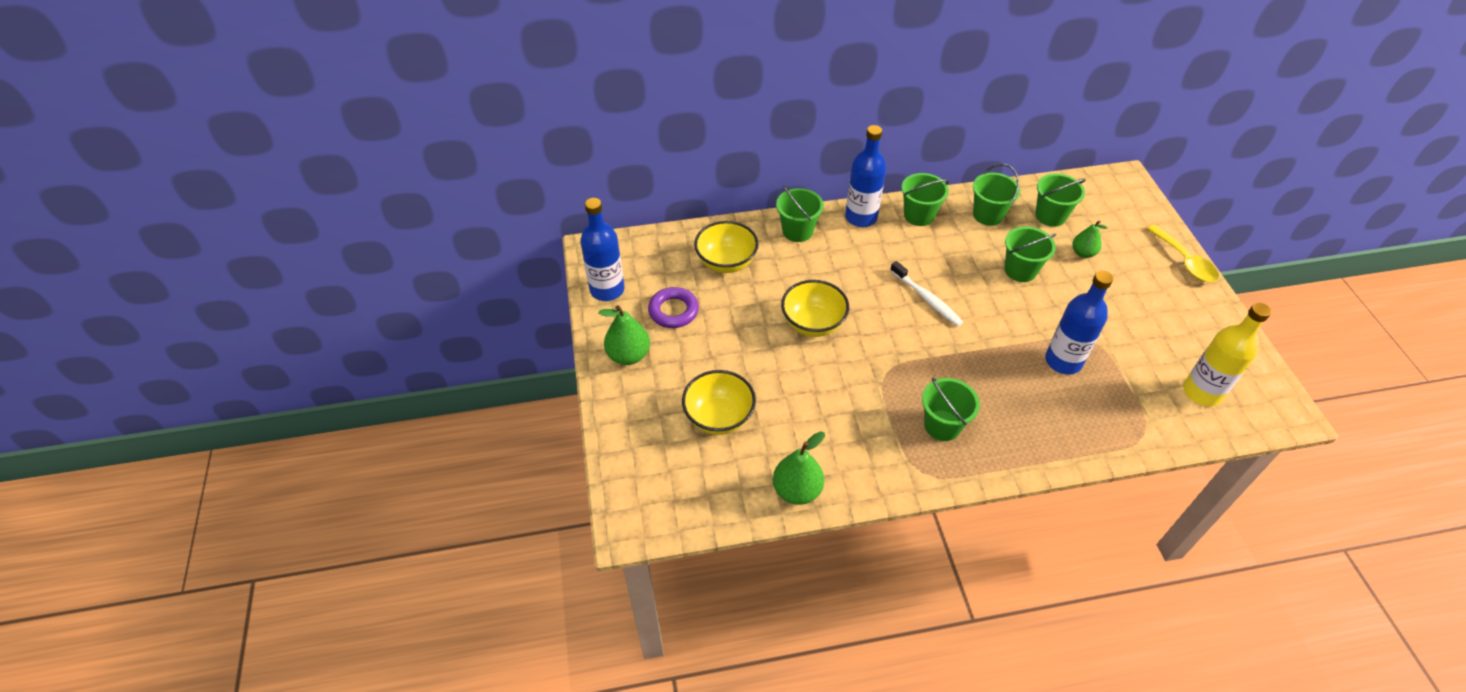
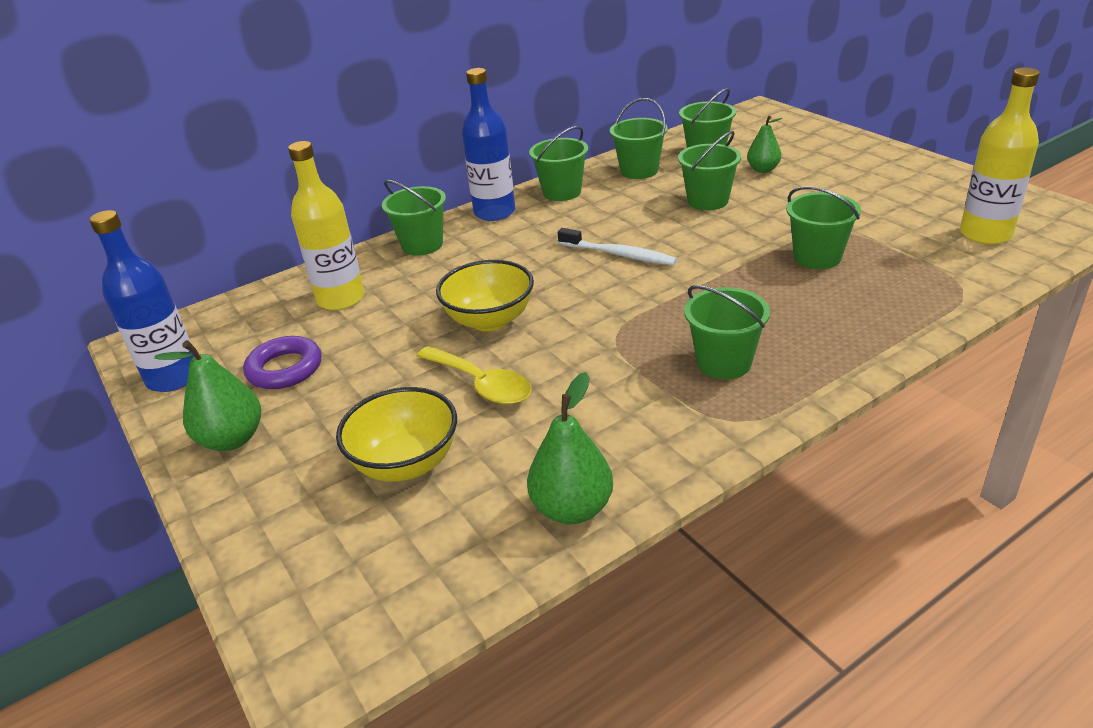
camera: 20 degrees left, 15 degrees down
(726, 262) = (341, 299): yellow bowl -> yellow bottle
(1063, 361) = (817, 257): blue bottle -> green bucket
(1185, 261) = (869, 146): yellow spoon -> yellow spoon (481, 384)

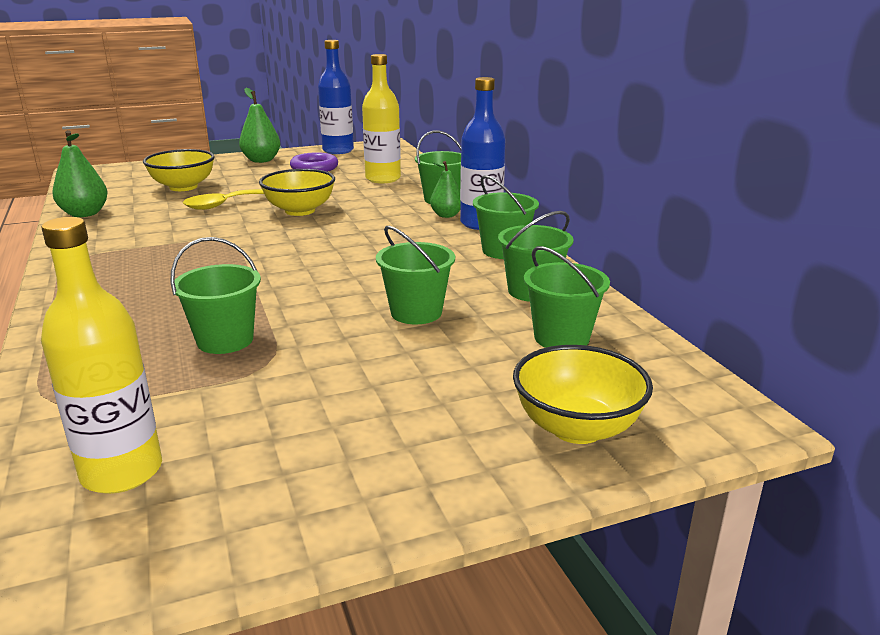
camera: 100 degrees right, 10 degrees down
(619, 254) = (345, 257): white toothbrush -> none
(724, 362) = (136, 267): green bucket -> none
(763, 169) = (478, 364): green pear -> green pear (446, 215)
(804, 138) = (577, 428): none -> yellow bowl

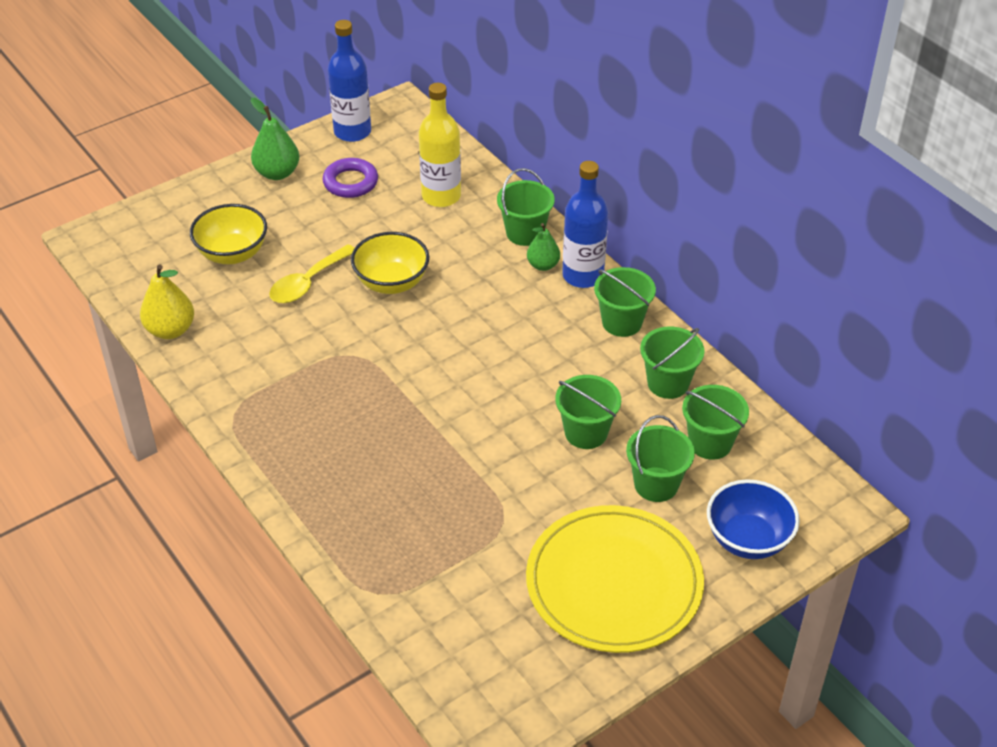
camera: 15 degrees left, 20 degrees up
(85, 214) = (170, 330): green pear -> yellow pear
(122, 472) = (476, 643): yellow bottle -> none
(225, 340) = (454, 499): green bucket -> green bucket (656, 484)
(360, 441) = (614, 583): none -> yellow plate
(577, 428) = (748, 539): yellow bowl -> blue bowl

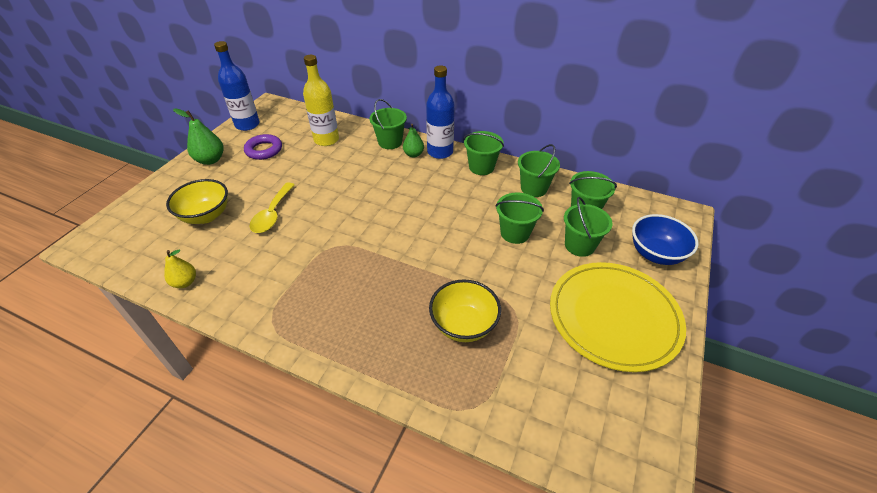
camera: 30 degrees left, 0 degrees up
(170, 330) = (185, 282): yellow pear -> yellow pear, size x0.66
(391, 282) = (329, 194): yellow bowl -> yellow bowl (463, 325)

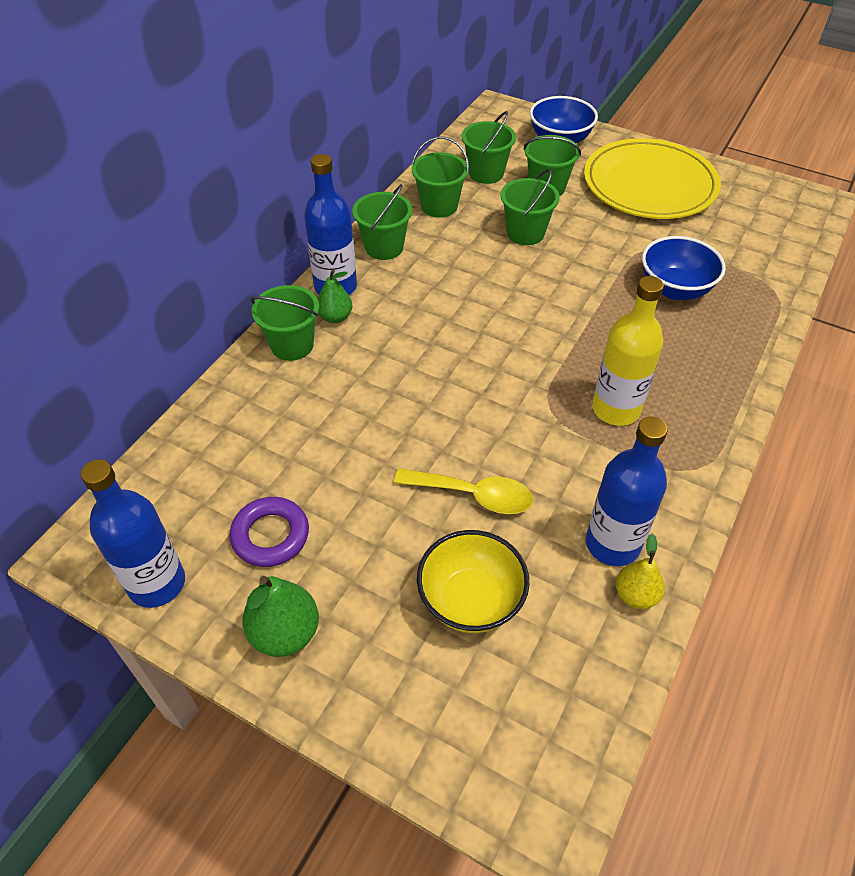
camera: 85 degrees left, 5 degrees up
(223, 273) = (612, 544): none -> blue bottle
(326, 140) = (260, 434): yellow bottle -> yellow bottle (616, 409)
(463, 325) = (675, 289): yellow bowl -> blue bowl

